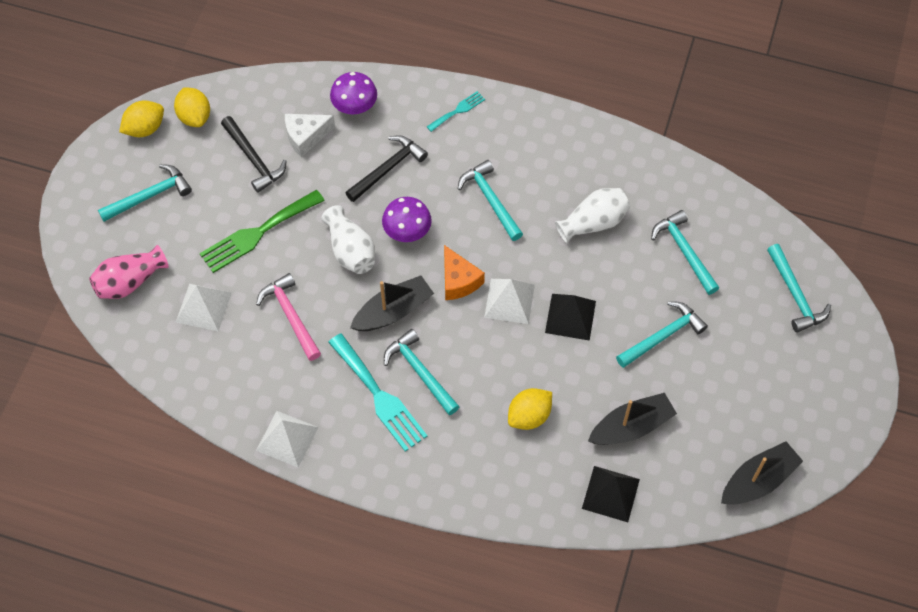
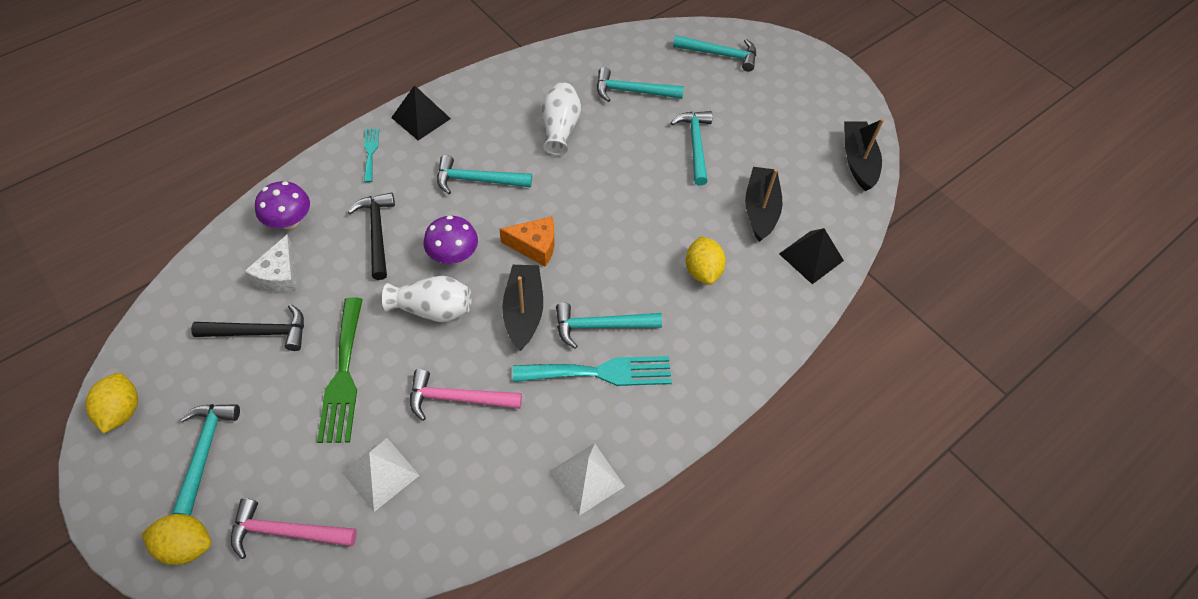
camera: 60 degrees left, 5 degrees down
(130, 282) = (286, 532): pink vase -> pink hammer
(195, 117) = (158, 357): yellow lemon -> yellow lemon (186, 545)
(509, 301) = (584, 222): white pyramid -> none
(570, 316) = (632, 191): black pyramid -> black pyramid (421, 118)

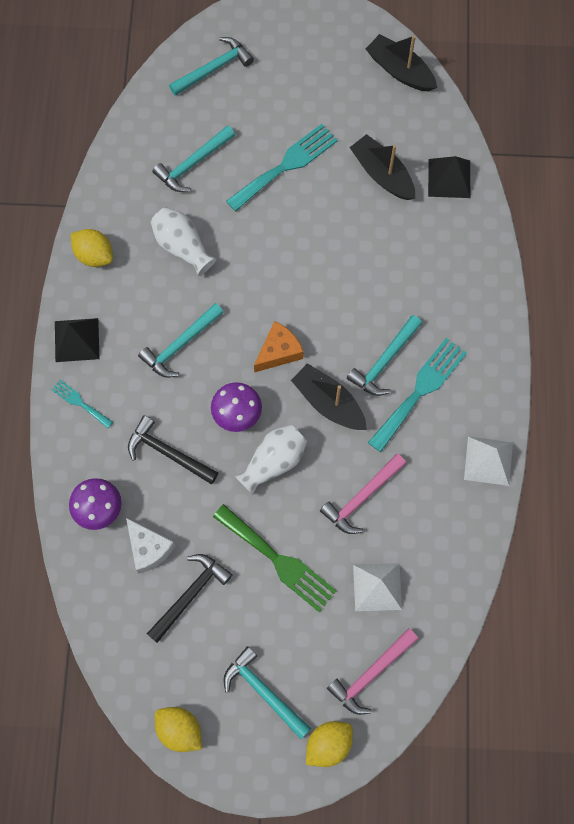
camera: 45 degrees left, 15 degrees up
(695, 145) = (286, 165): turquoise hammer -> turquoise fork
(702, 271) = (398, 258): yellow lemon -> yellow lemon (94, 255)

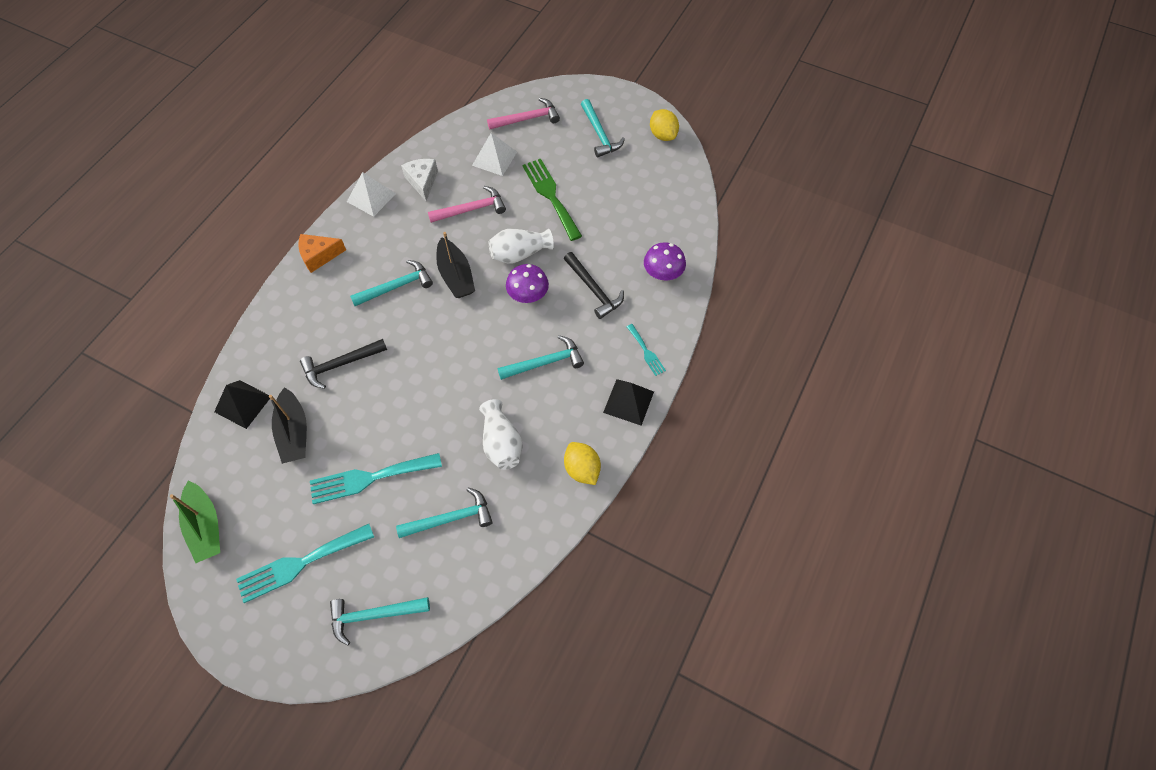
camera: 155 degrees left, 10 degrees down
(149, 548) = (637, 236): white cheese -> white cheese (422, 182)
(190, 594) = (621, 199): black hammer -> black hammer (340, 364)
(278, 352) = (471, 325): orange cheese -> orange cheese (319, 256)
(328, 744) = (574, 97): yellow lemon -> none
(400, 71) = (205, 526): black boat -> green boat
(420, 390) = (385, 257): turquoise fork -> turquoise fork (300, 563)

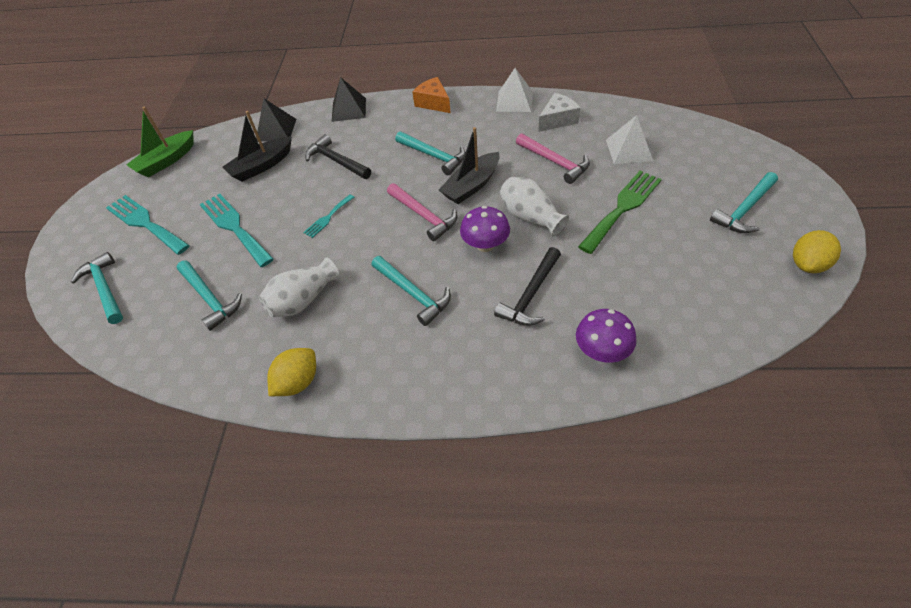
camera: 70 degrees right, 10 degrees down
(527, 119) = (702, 149): pink hammer -> pink hammer (424, 216)
(628, 402) = (402, 391): black pyramid -> black pyramid (348, 109)
(646, 352) = (480, 380): turquoise fork -> turquoise fork (328, 218)

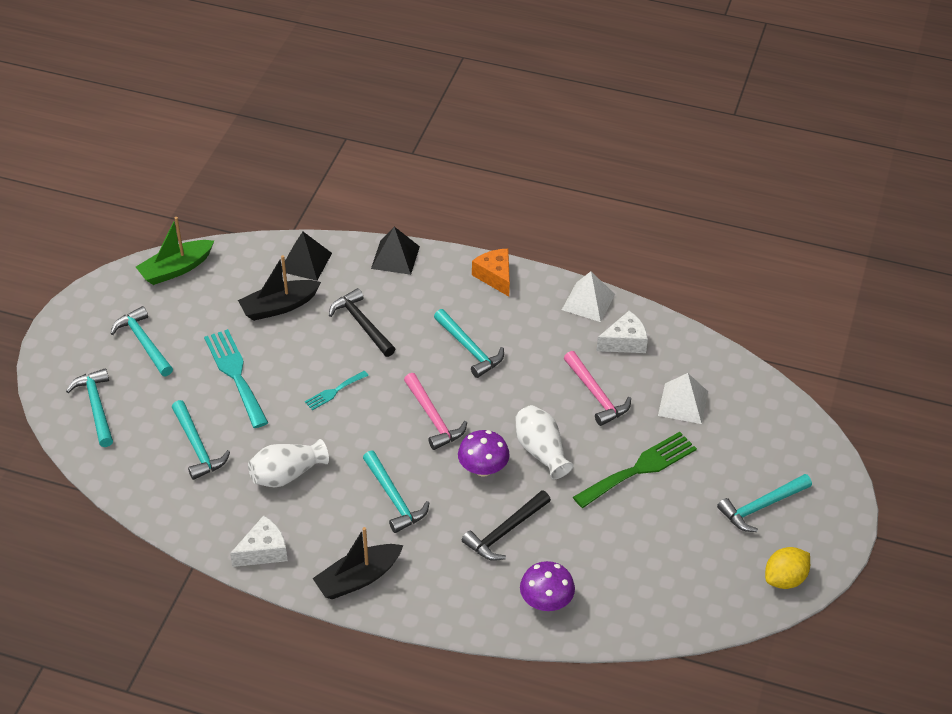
camera: 10 degrees right, 5 degrees down
(145, 223) = (144, 343): turquoise fork -> turquoise hammer
(298, 382) = (263, 551): yellow lemon -> white cheese
(471, 186) = (496, 397): black boat -> black boat (358, 578)

